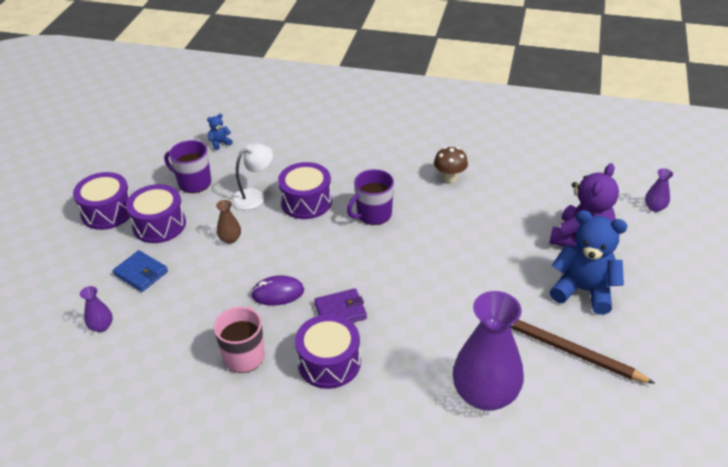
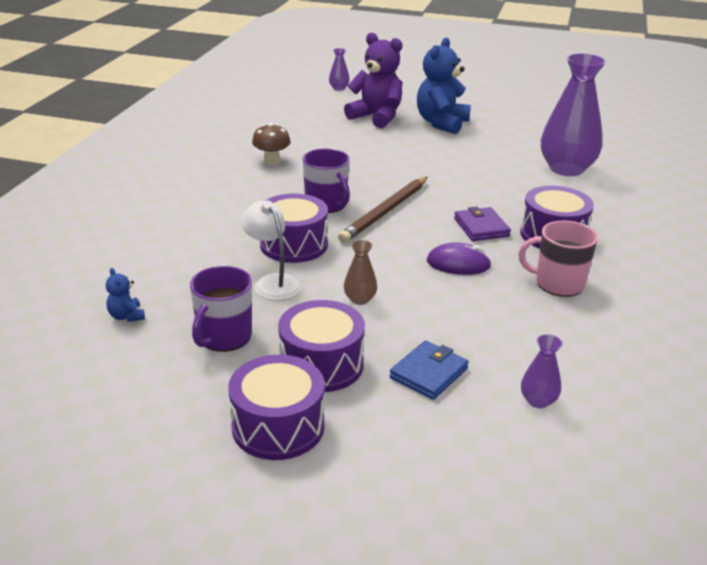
camera: 90 degrees left, 10 degrees down
(277, 293) = (458, 264): purple mouse -> purple mouse turned 75 degrees counterclockwise
(569, 351) = (511, 135): brown pencil -> brown pencil (385, 212)

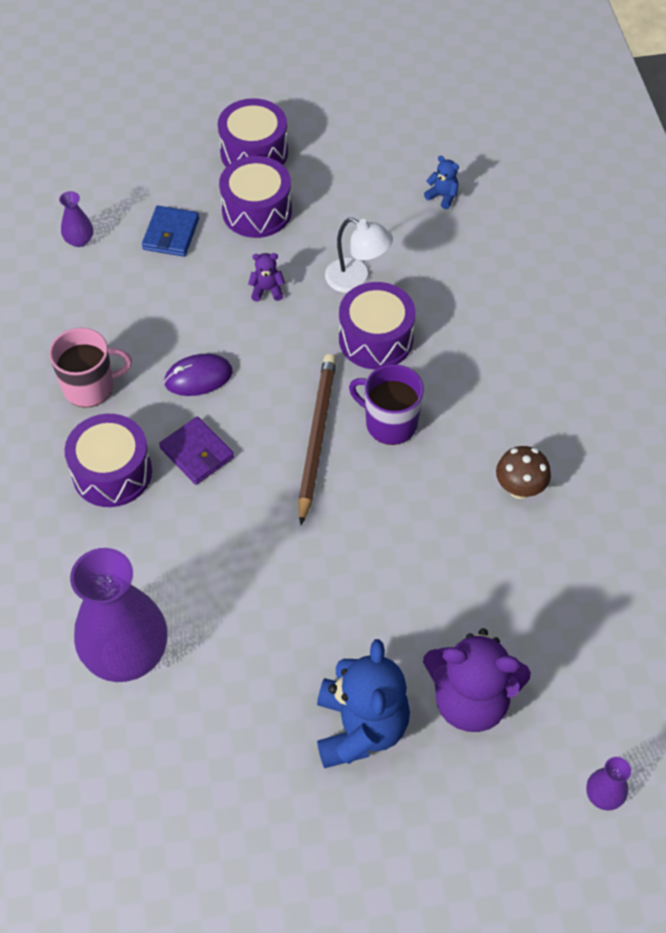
camera: 155 degrees right, 25 degrees up
(224, 337) = (349, 207): purple mug -> none
(360, 299) = (267, 290): brown vase -> purple teddy bear

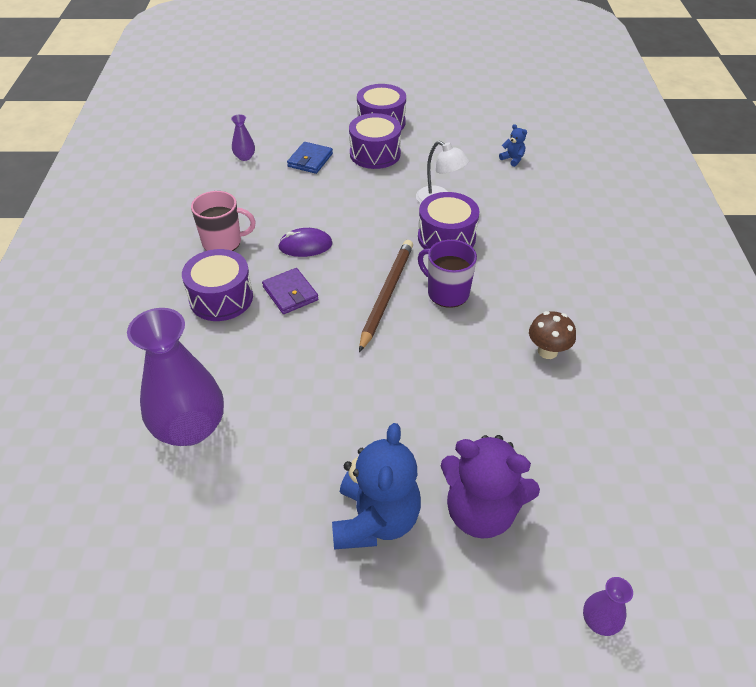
camera: 10 degrees right, 10 degrees down
(267, 290) = (371, 199): purple teddy bear -> none

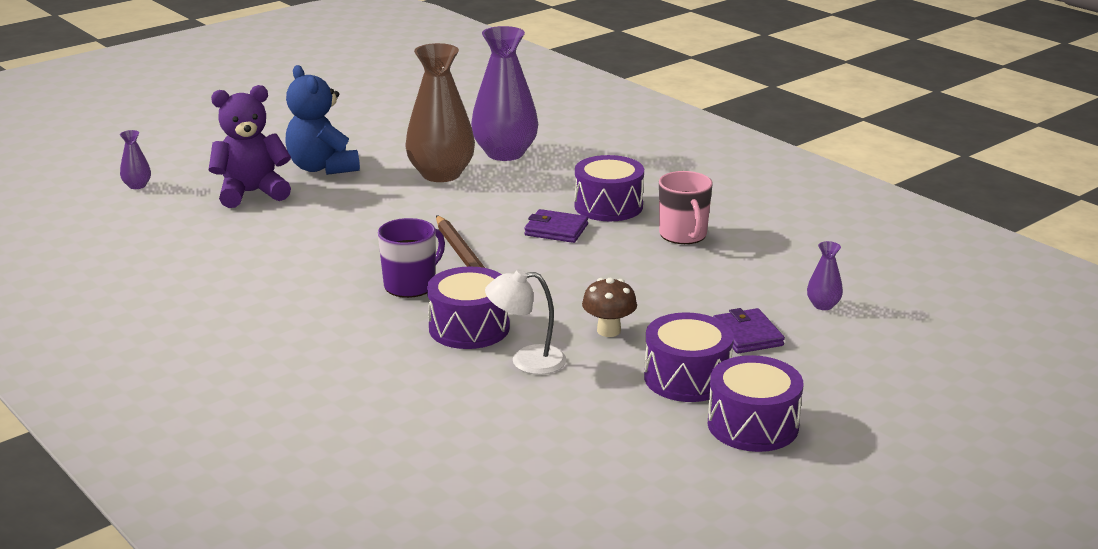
camera: 140 degrees right, 20 degrees down
(223, 242) = (683, 235): pink mug -> pink mug turned 60 degrees counterclockwise
(282, 427) = (441, 174): none -> brown vase
(305, 245) = (603, 263): purple mouse -> none
(310, 160) = (747, 335): blue wallet -> purple wallet
(447, 292) = (411, 285): purple mug -> purple mug turned 45 degrees counterclockwise
(512, 159) = (495, 458): blue teddy bear -> none
(547, 351) = (267, 283): brown mushroom -> brown mushroom (608, 330)

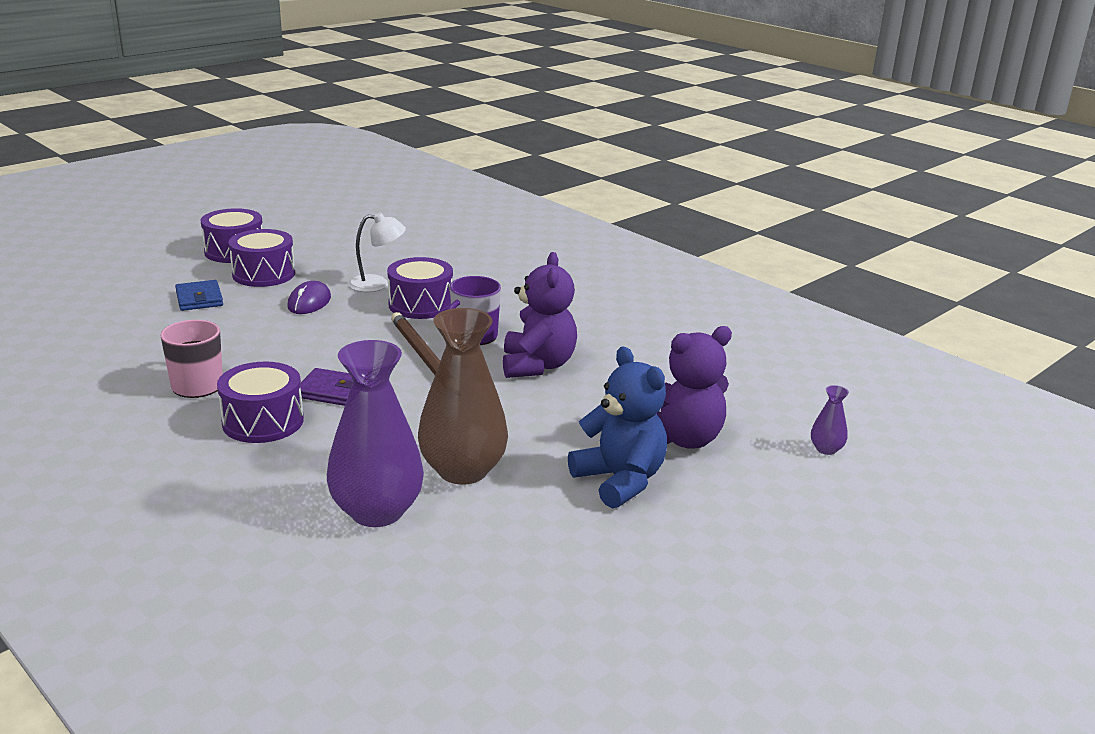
camera: 175 degrees right, 0 degrees up
(351, 253) = (537, 365): none -> purple teddy bear
(608, 330) = (309, 302): brown mushroom -> purple mouse
(747, 335) = (199, 299): purple wallet -> blue wallet
(823, 305) = (115, 319): purple vase -> none

